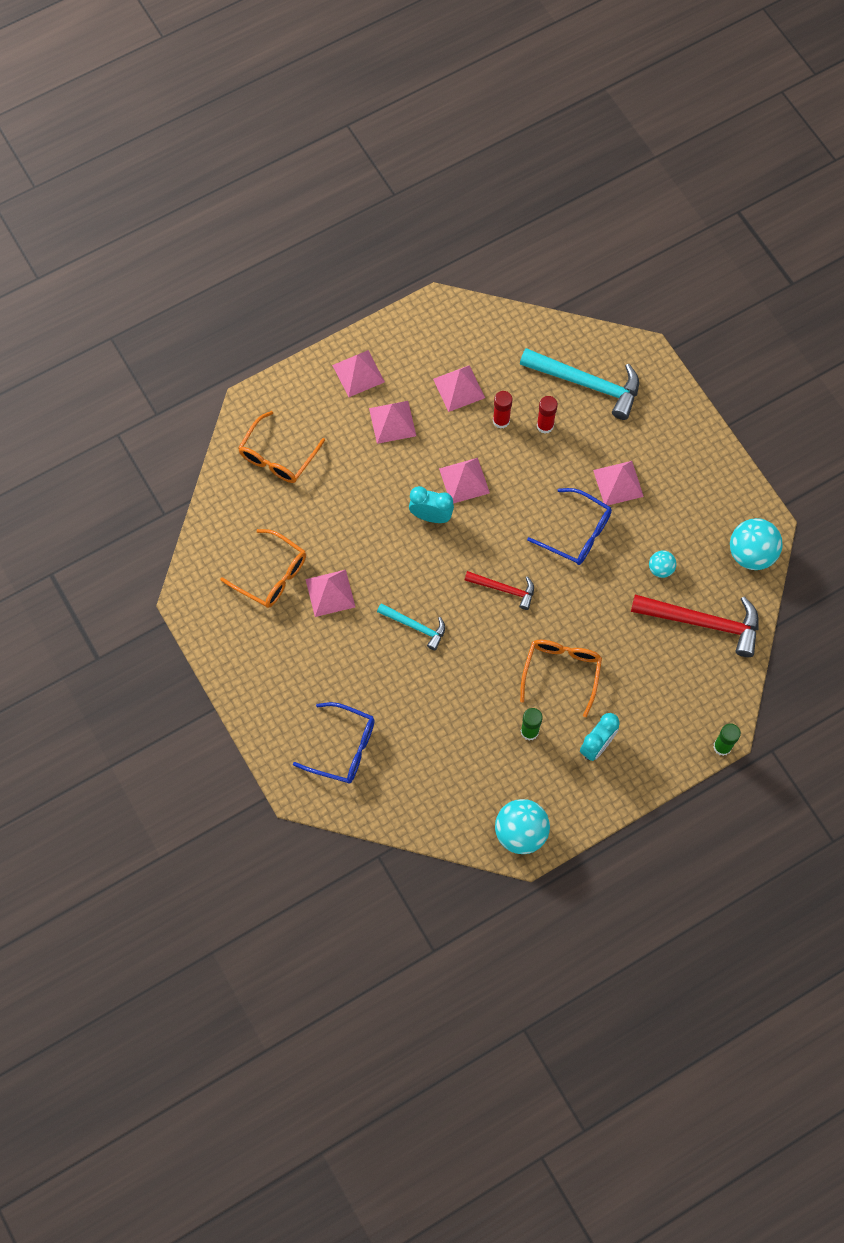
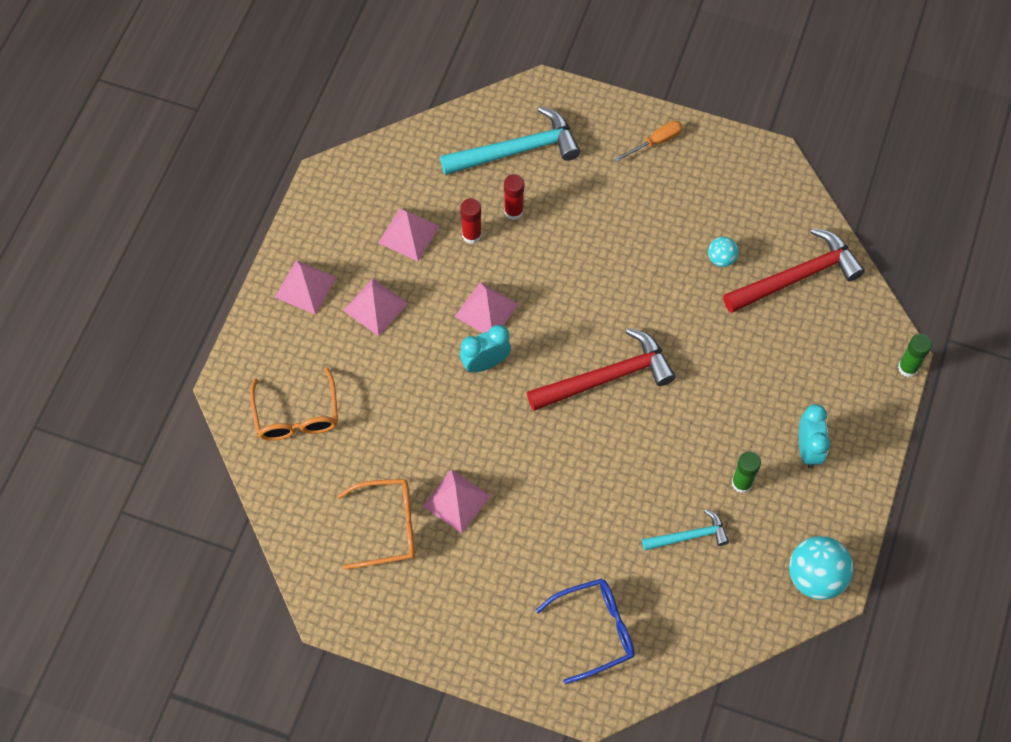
camera: 40 degrees left, 5 degrees down
(415, 626) = (560, 470): turquoise hammer -> turquoise hammer (689, 536)
(504, 589) = (607, 377): red hammer -> red hammer, size x1.80
(561, 672) = (721, 410): orange glasses -> none
(577, 533) = (624, 282): blue glasses -> none
(618, 483) = (620, 214): pink pyramid -> none
(691, 451) = (655, 142): none -> orange screwdriver
(751, 553) = (782, 190): turquoise ball -> none

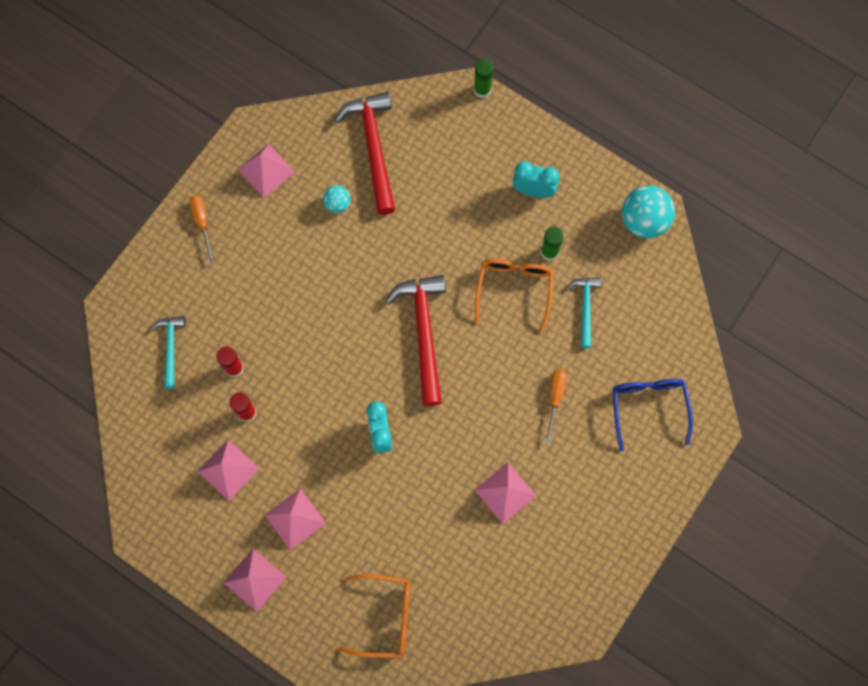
camera: 75 degrees left, 10 degrees up
(387, 527) = (514, 559): orange glasses -> orange glasses (514, 289)
(486, 310) = (328, 419): pink pyramid -> pink pyramid (266, 170)
(517, 150) = (171, 348): turquoise hammer -> turquoise hammer, size x0.56
(575, 528) = (555, 398): none -> orange screwdriver

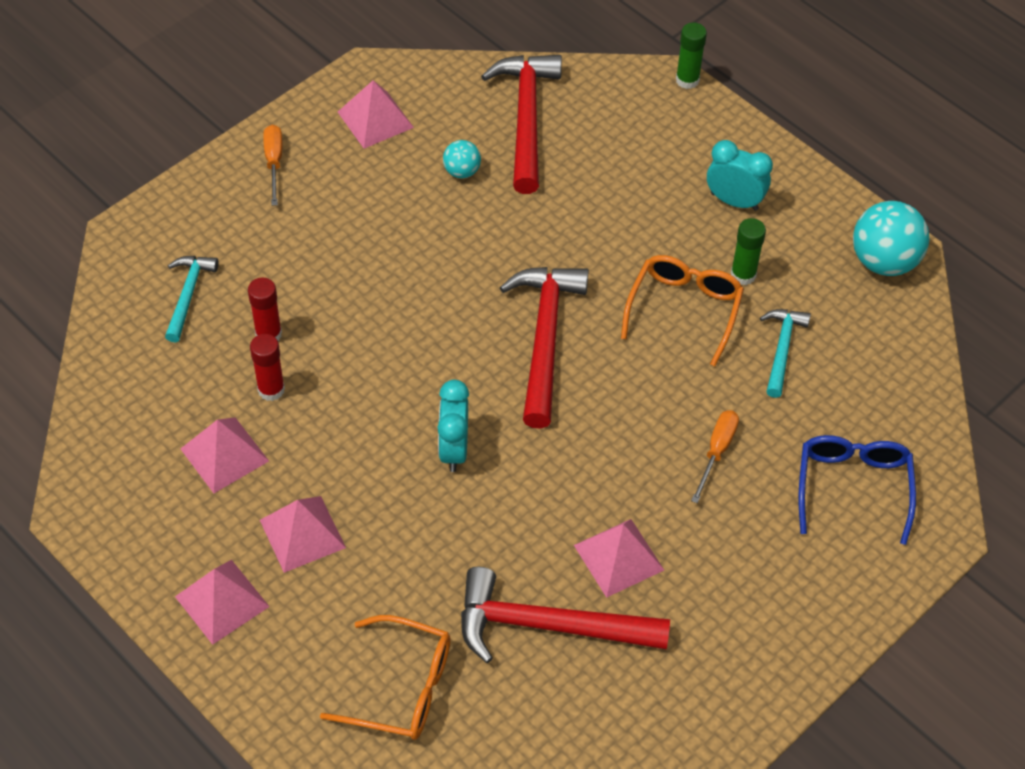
camera: 10 degrees right, 20 degrees down
(469, 552) = (548, 626): none -> red hammer

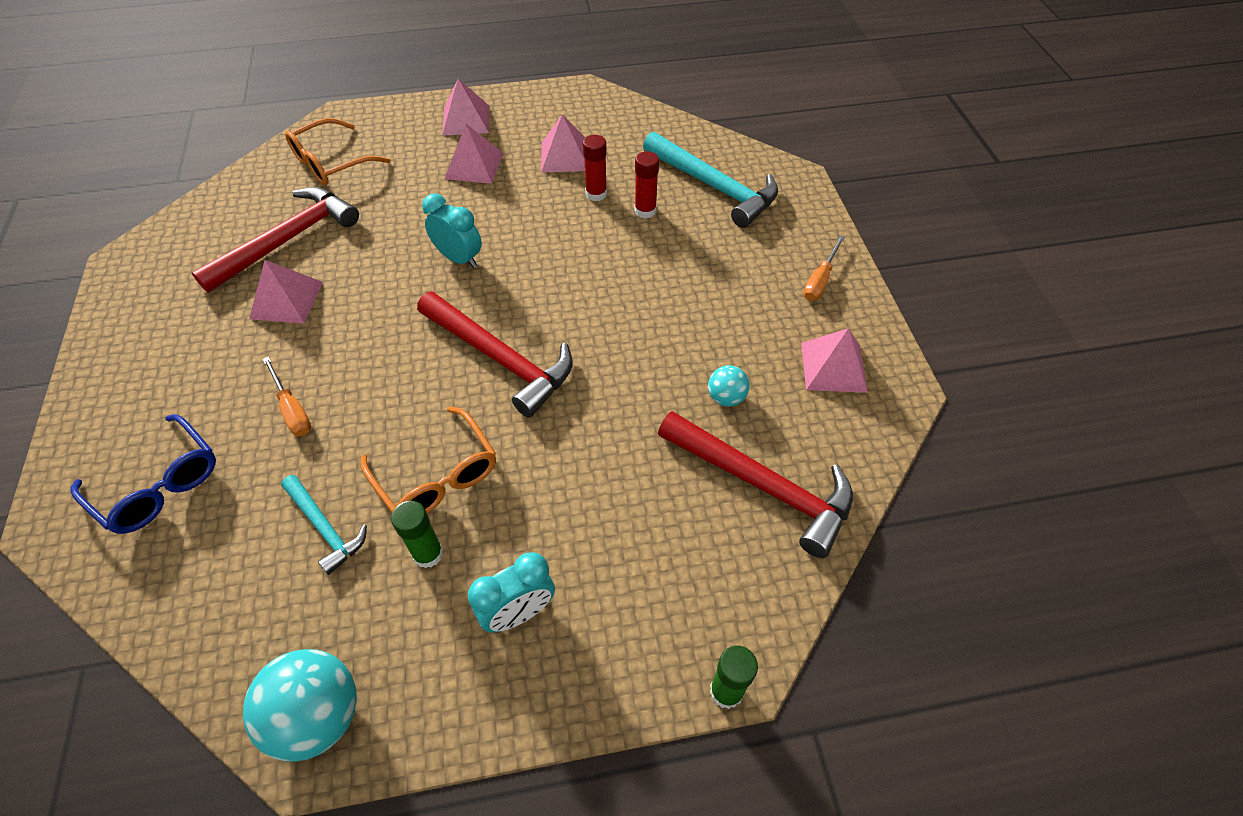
camera: 125 degrees right, 0 degrees up
(188, 295) = (714, 187): turquoise hammer -> turquoise hammer, size x1.80
(274, 163) = (820, 280): orange screwdriver -> orange screwdriver turned 90 degrees clockwise

